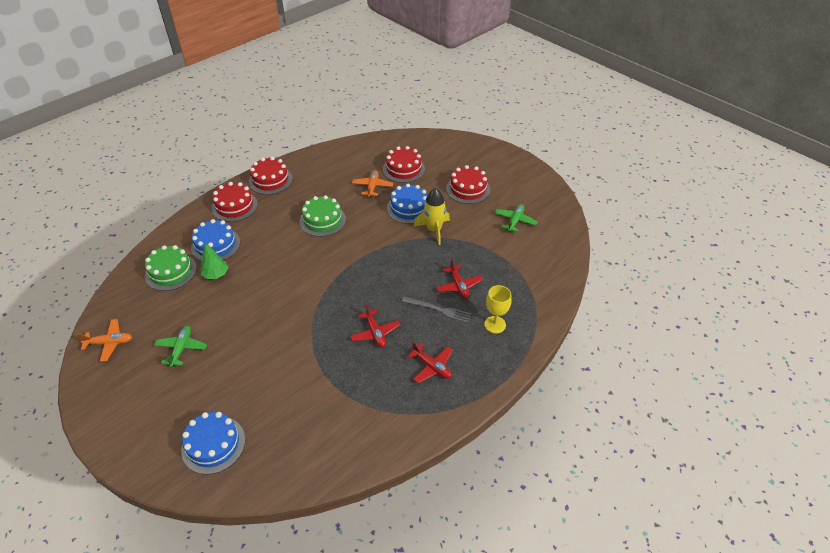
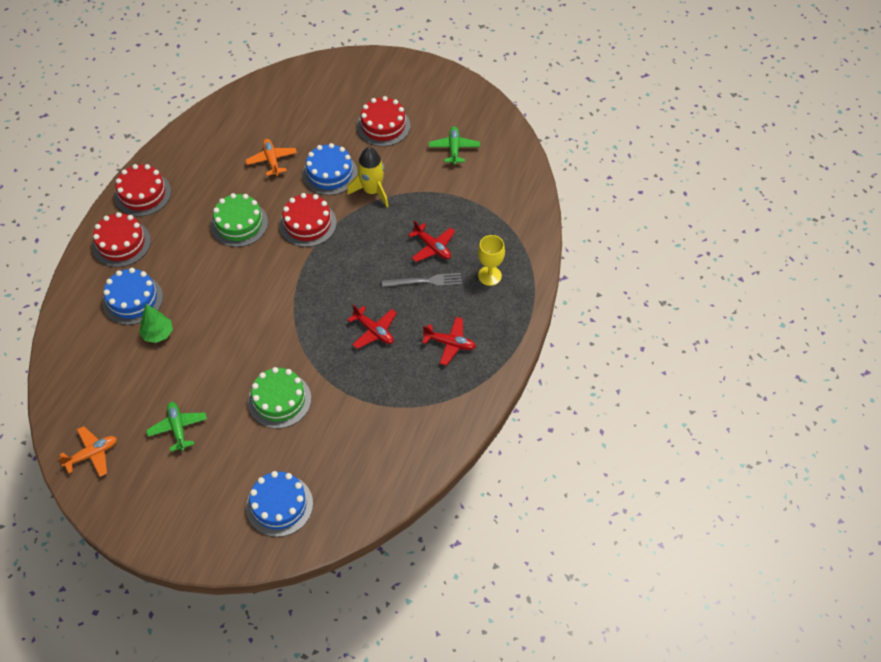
camera: 25 degrees left, 10 degrees up
(171, 272) = (102, 350): green cake -> green cake (279, 400)
(403, 169) = (295, 124): red cake -> red cake (308, 224)

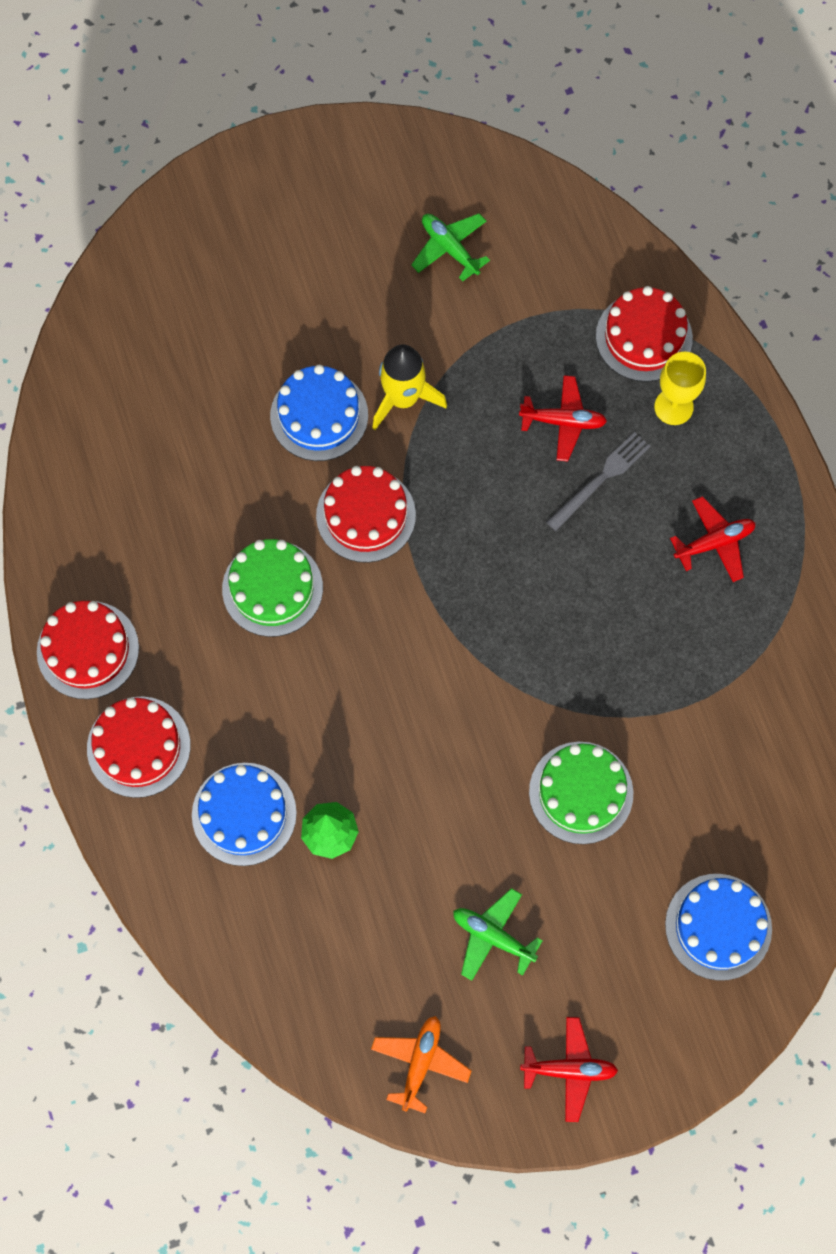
camera: 40 degrees left, 15 degrees up
(272, 160) = (218, 456): orange plane -> none
(374, 331) = (604, 601): red plane -> red plane (569, 1069)
(383, 126) = (319, 284): red cake -> red cake (644, 337)

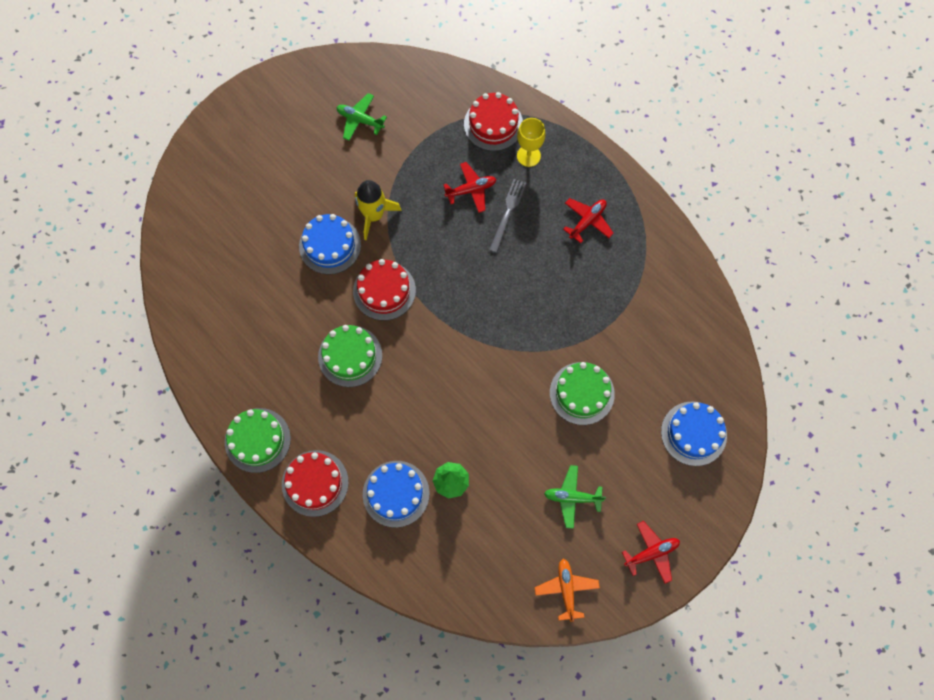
camera: 25 degrees left, 0 degrees up
(88, 650) = (257, 440): red cake -> green cake

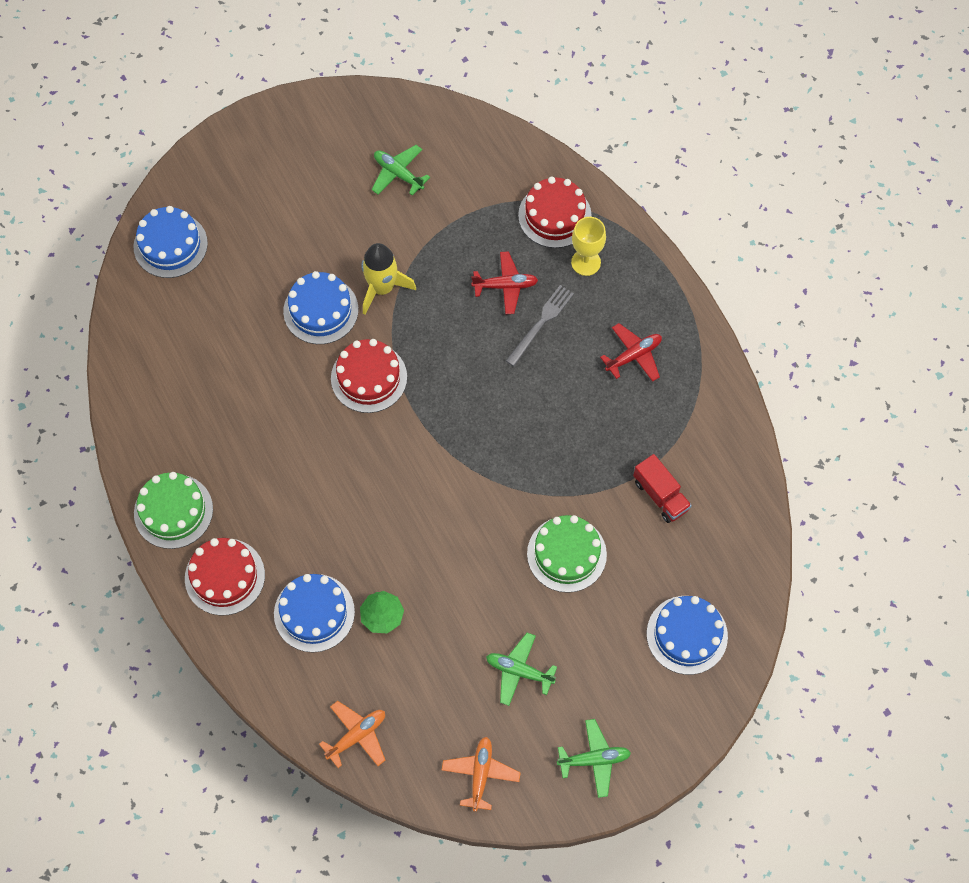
camera: 15 degrees right, 5 degrees down
(192, 222) = (170, 245): none -> blue cake
(350, 356) = (307, 442): green cake -> none
(459, 585) = (357, 736): none -> orange plane
(640, 327) = (660, 495): none -> red truck
(651, 553) = (594, 759): red plane -> green plane

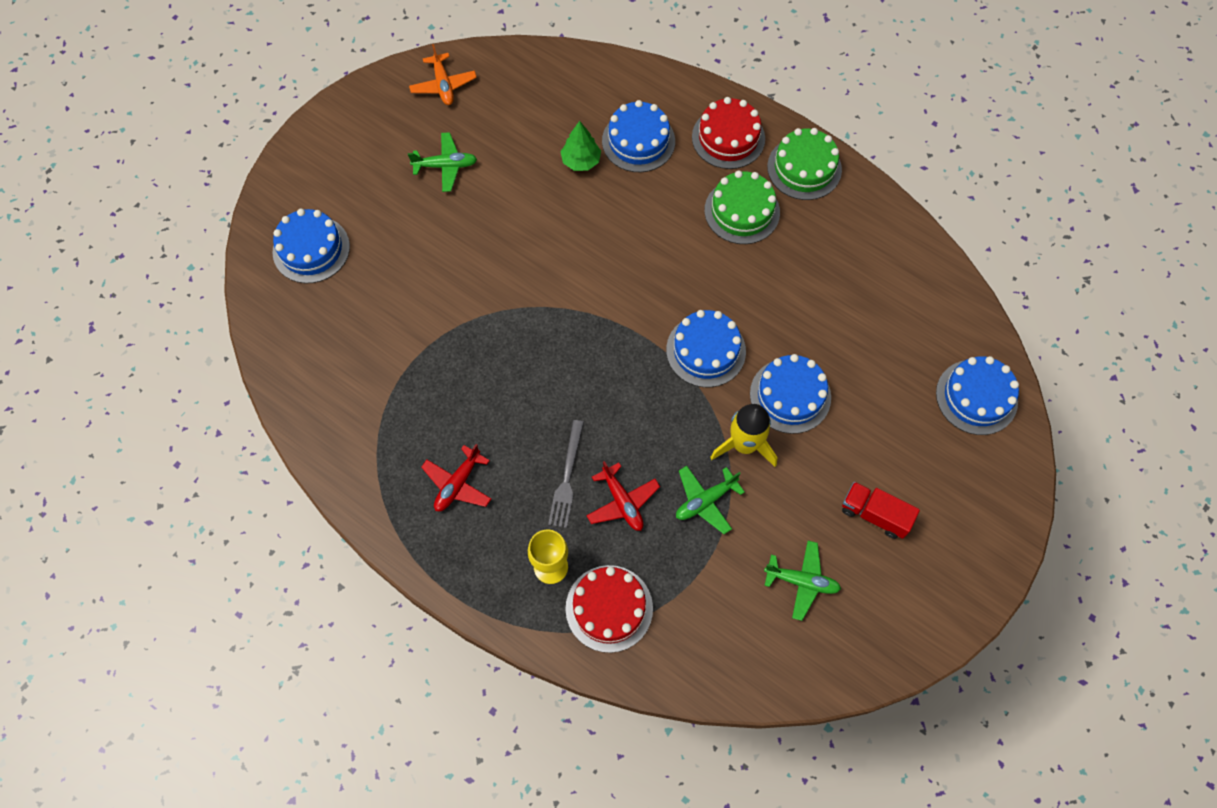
camera: 155 degrees right, 0 degrees up
(357, 736) = (554, 73): orange plane -> none
(369, 377) = (706, 350): red cake -> blue cake
(505, 286) = (622, 502): red plane -> red plane turned 90 degrees counterclockwise
(566, 554) = (445, 271): green cake -> green cake (742, 211)
(594, 759) = (356, 128): green plane -> green plane (705, 501)
(660, 495) = (378, 358): red truck -> red truck (875, 514)

